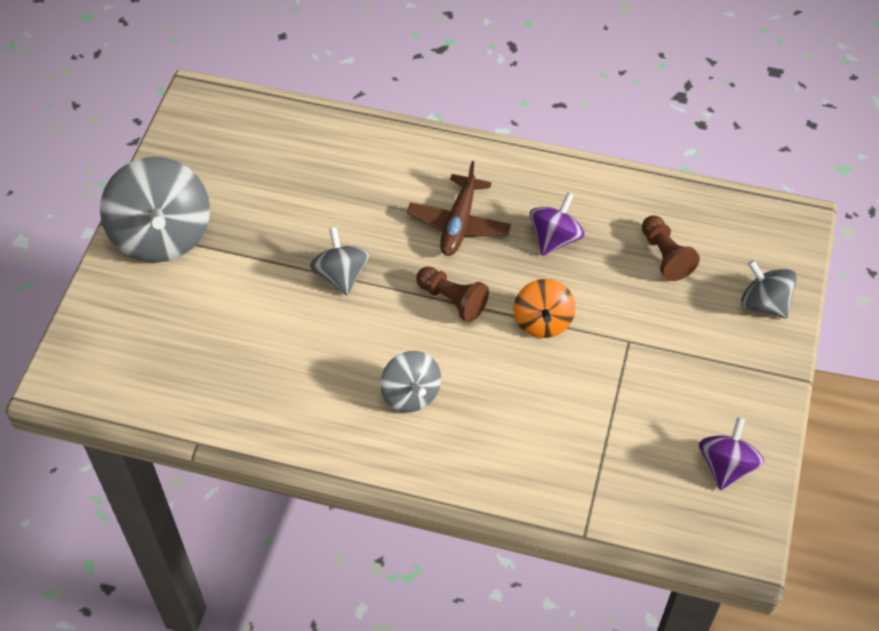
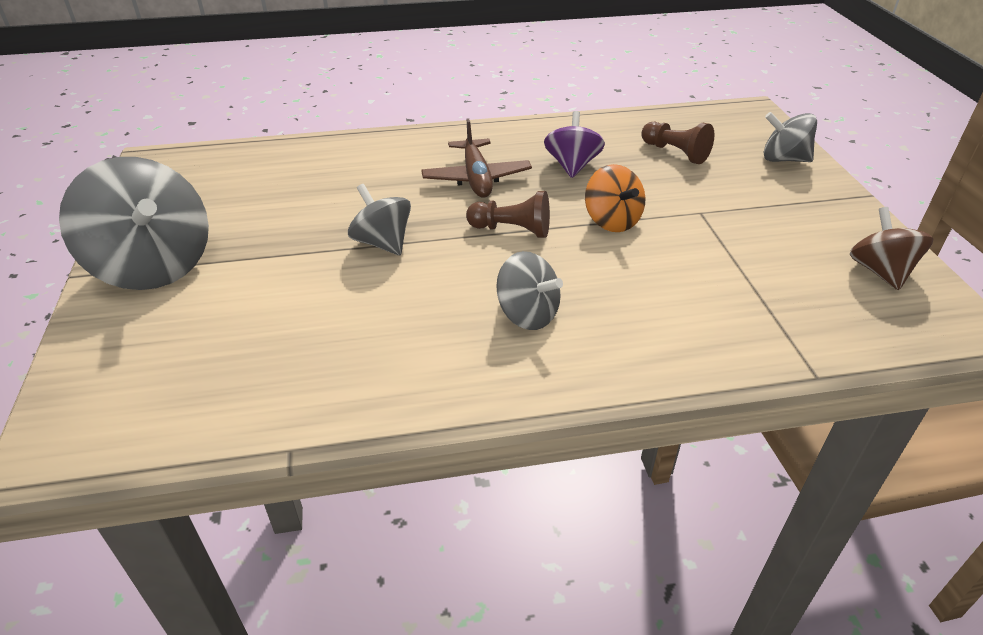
camera: 25 degrees left, 15 degrees down
(726, 466) = (880, 271): purple spinning top -> brown spinning top

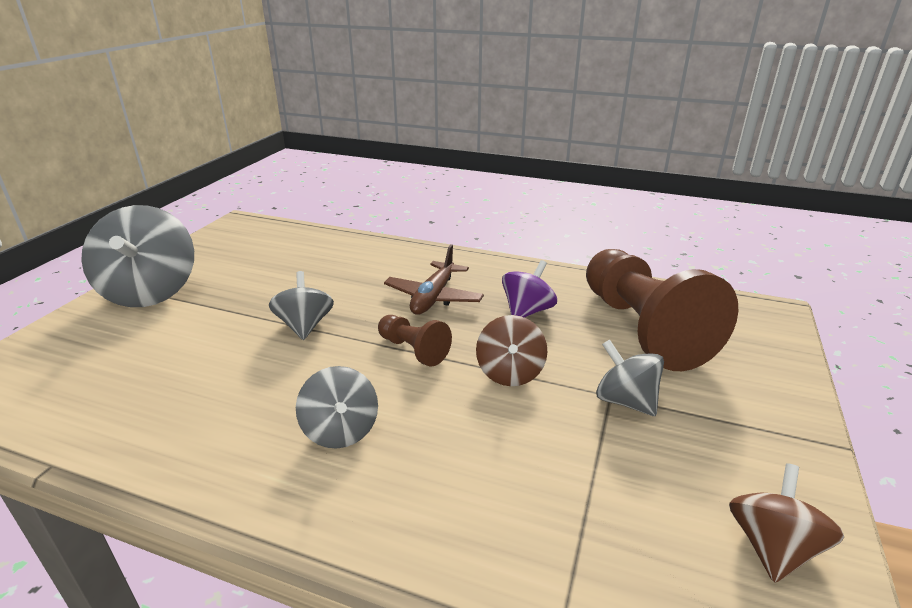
camera: 30 degrees right, 10 degrees down
(612, 221) = (510, 372): orange spinning top -> brown spinning top
(675, 153) = (642, 329): brown pawn -> brown pawn, size x2.19
(783, 159) = (763, 371): grey spinning top -> grey spinning top (625, 401)

